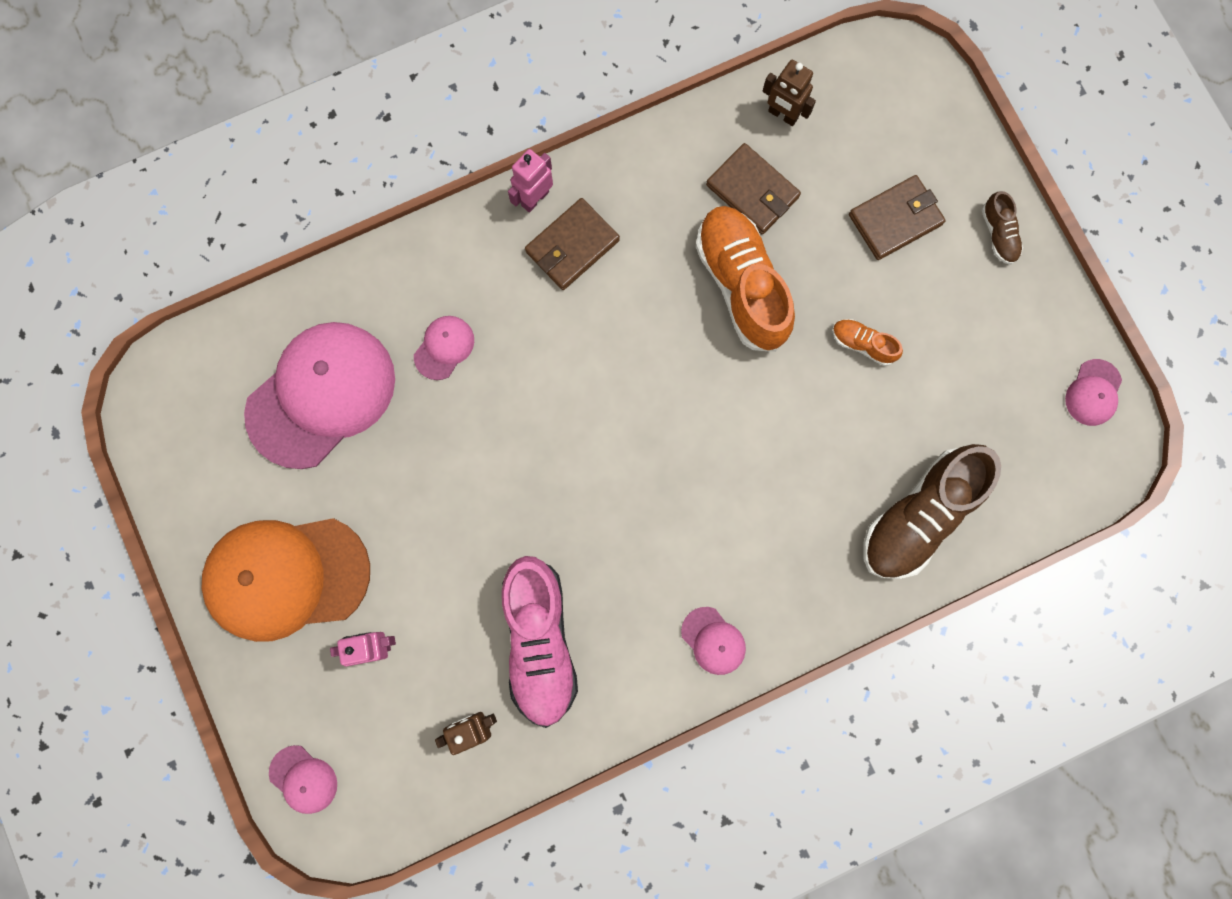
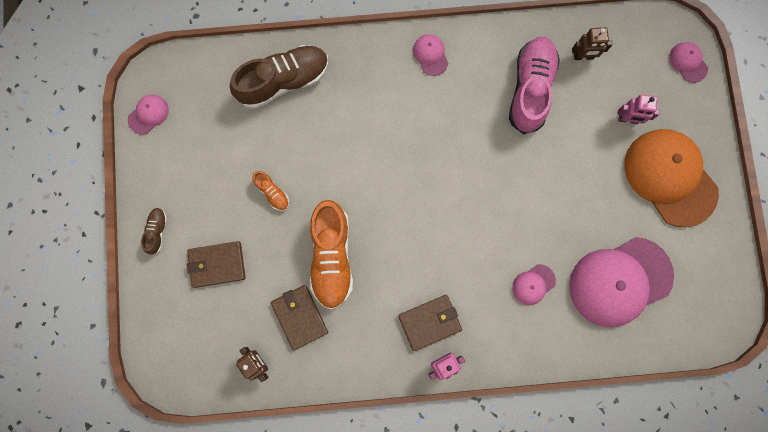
camera: 160 degrees left, 0 degrees up
(286, 577) = (670, 177): orange cap -> orange cap turned 135 degrees counterclockwise

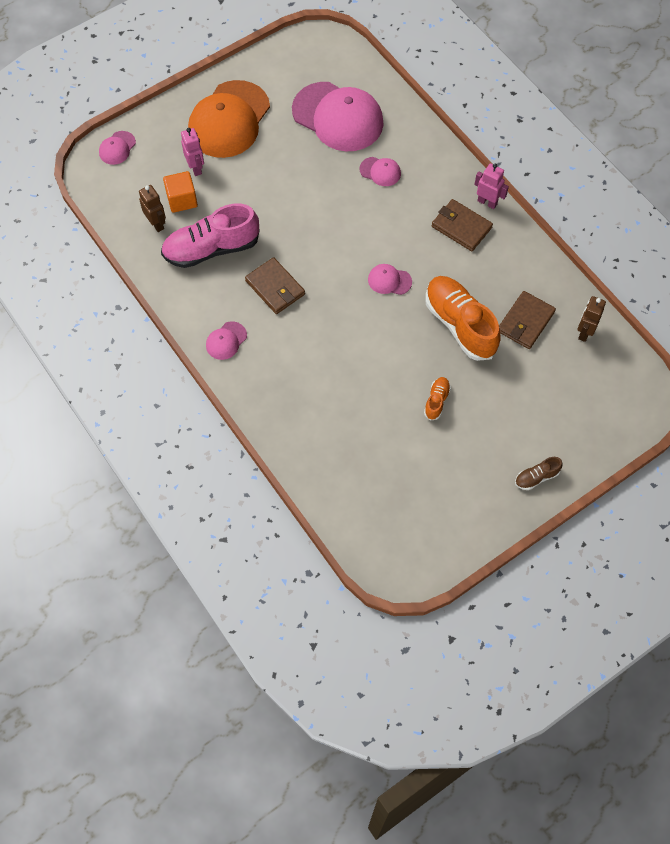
camera: 120 degrees left, 15 degrees down
(148, 114) = (436, 552): pink cap -> pink cap (389, 280)
(217, 265) = (529, 410): brown wallet -> brown wallet (275, 287)
(284, 81) = (327, 450): brown shoe -> none
(331, 257) = (460, 324): orange shoe -> orange shoe turned 90 degrees counterclockwise
(598, 90) = (182, 200): none -> orange cube

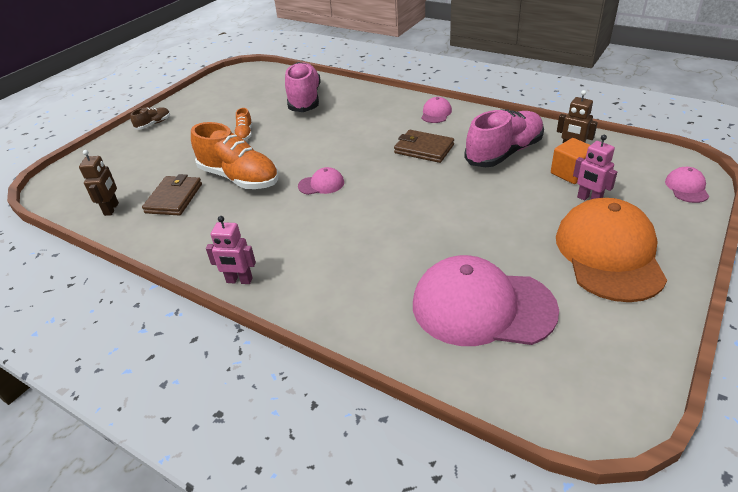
camera: 160 degrees right, 25 degrees down
(348, 443) = (305, 99): none -> pink shoe
(380, 171) = (386, 266): pink cap -> none
(461, 227) = (263, 247): brown wallet -> none

